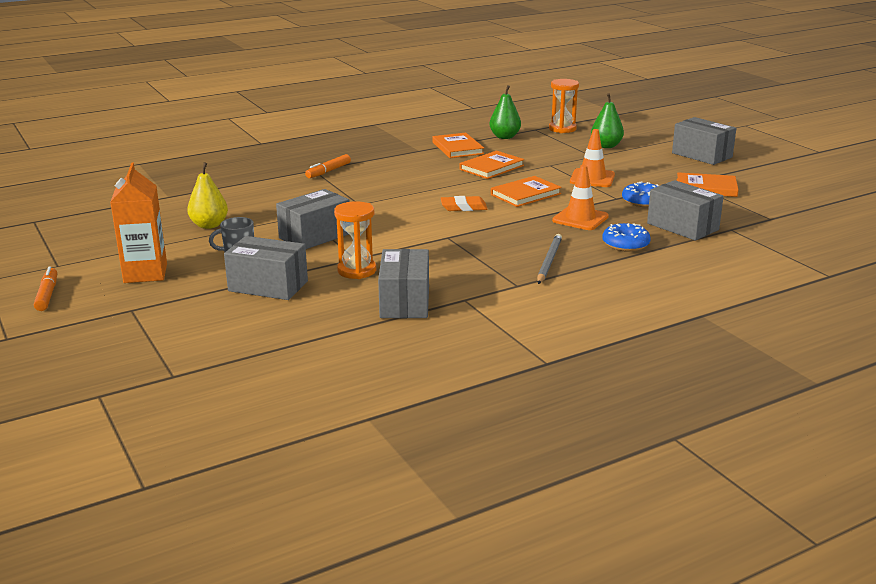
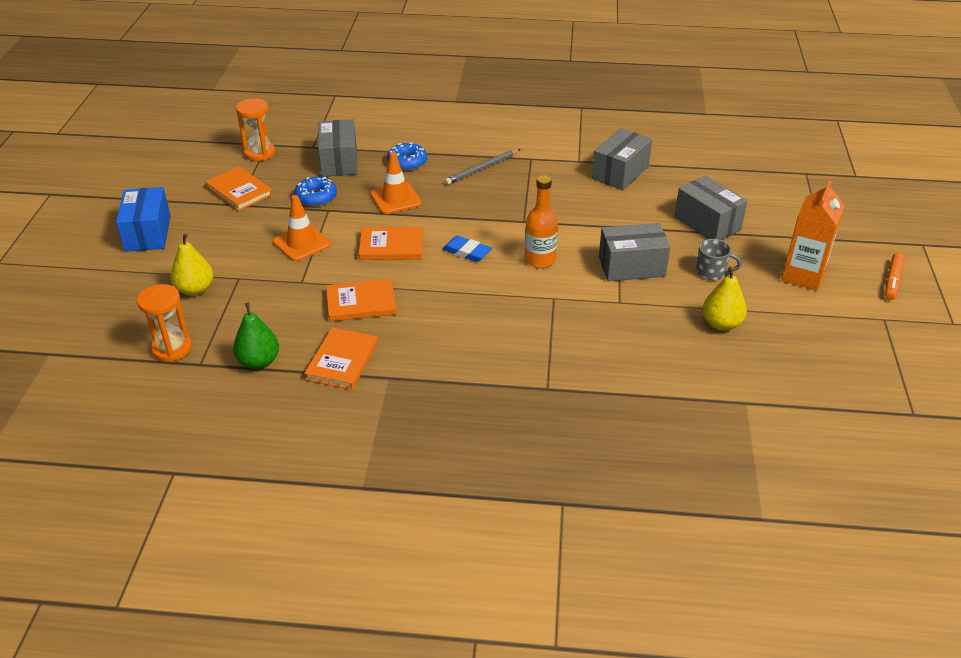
camera: 145 degrees left, 15 degrees up
(328, 171) = (533, 376): orange marker -> none
(357, 270) = (629, 213): orange hourglass -> orange hourglass (259, 153)
(398, 219) = (540, 260): none -> orange bottle
(463, 207) = (467, 252): orange eraser -> blue eraser
(606, 146) = (195, 289): green pear -> yellow pear
(702, 155) = (148, 233): grey box -> blue box

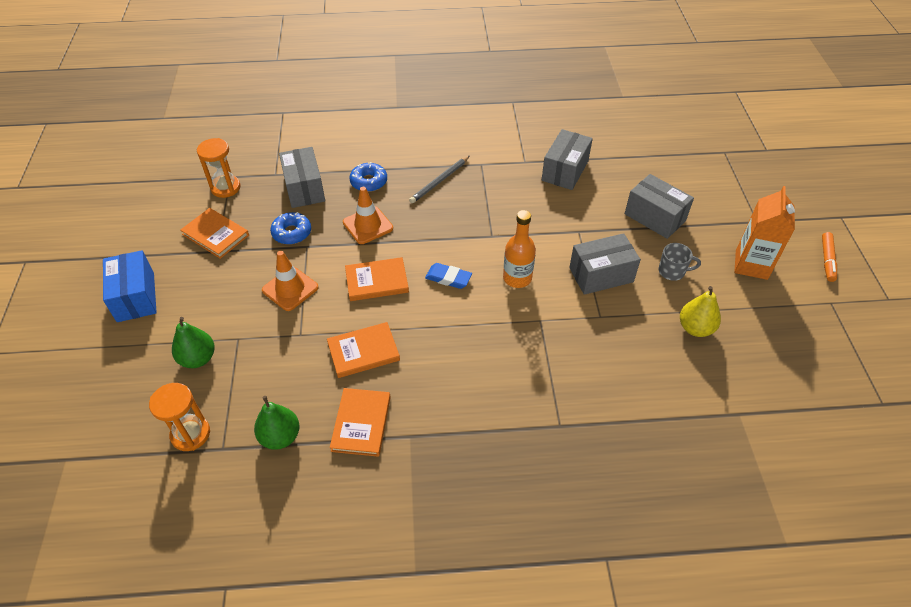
camera: 10 degrees left, 10 degrees up
(195, 289) = (198, 358): yellow pear -> green pear

